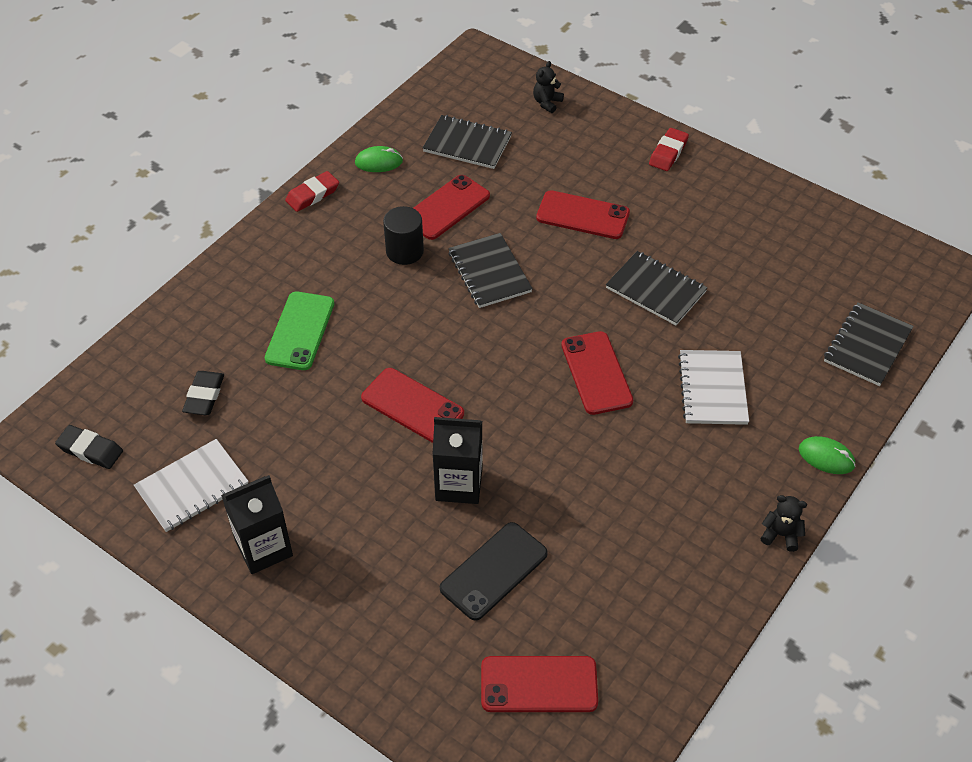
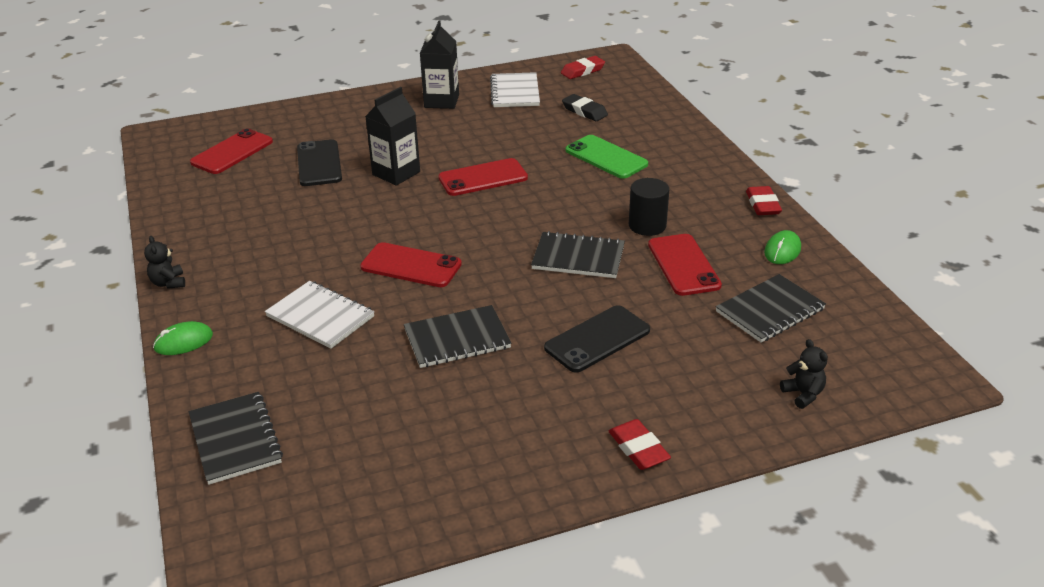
camera: 125 degrees right, 15 degrees down
(90, 450) = (582, 71): black eraser -> red eraser
(582, 215) = (597, 339): red phone -> black phone
(781, 535) = (168, 283): black teddy bear -> black teddy bear turned 105 degrees clockwise

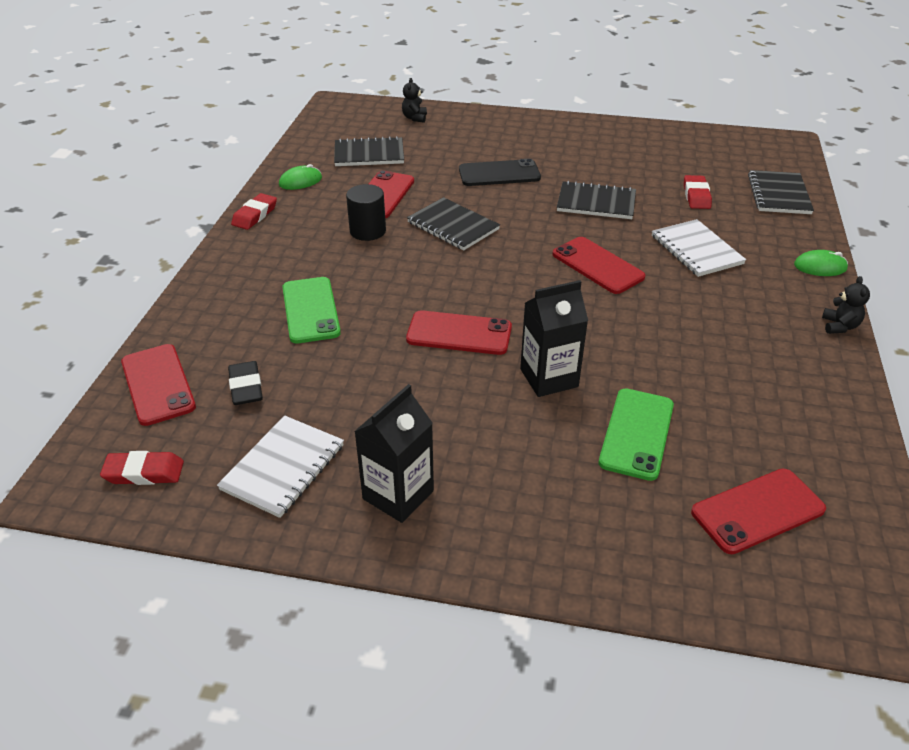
camera: 150 degrees left, 5 degrees up
(319, 163) = (636, 433): black phone -> green phone
(637, 97) = (157, 384): none -> red phone
(638, 449) = (532, 125): red eraser -> red eraser (696, 196)

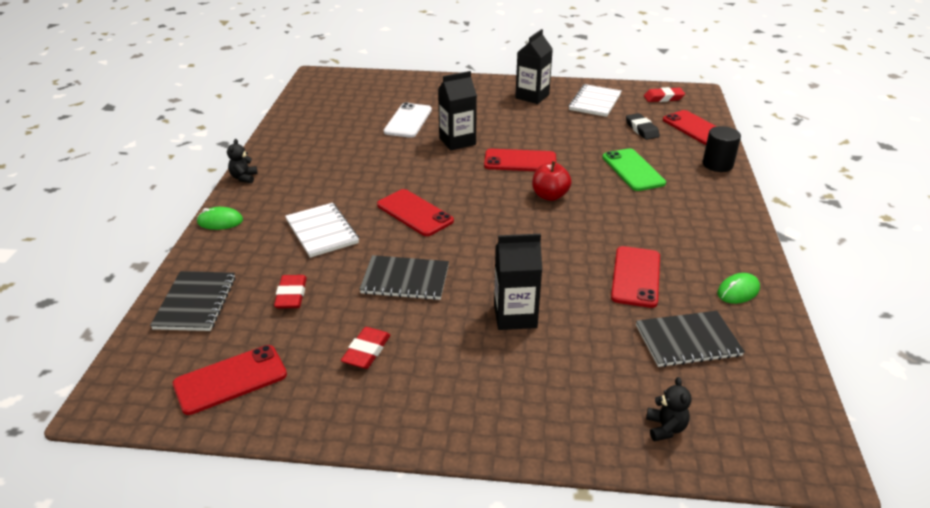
camera: 175 degrees right, 5 degrees down
(255, 215) = (747, 246): red eraser -> red eraser (366, 351)
(368, 231) = (627, 234): black cylinder -> black cylinder (717, 164)
(435, 279) = (550, 196): none -> red apple
(453, 226) = (549, 244): black notebook -> none
(499, 174) = (515, 316): black phone -> black carton
(636, 433) = (408, 121): green phone -> white phone
(757, 511) = (356, 99): red phone -> red phone (230, 380)

